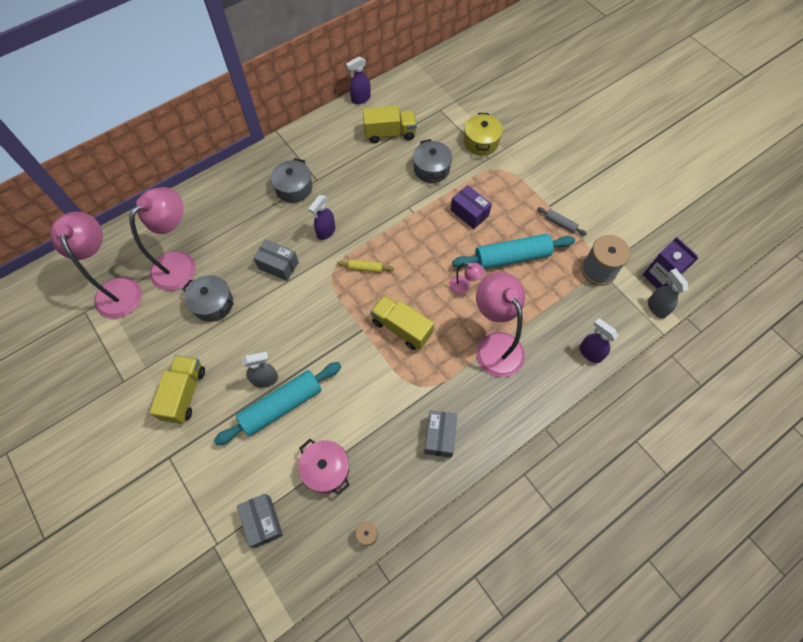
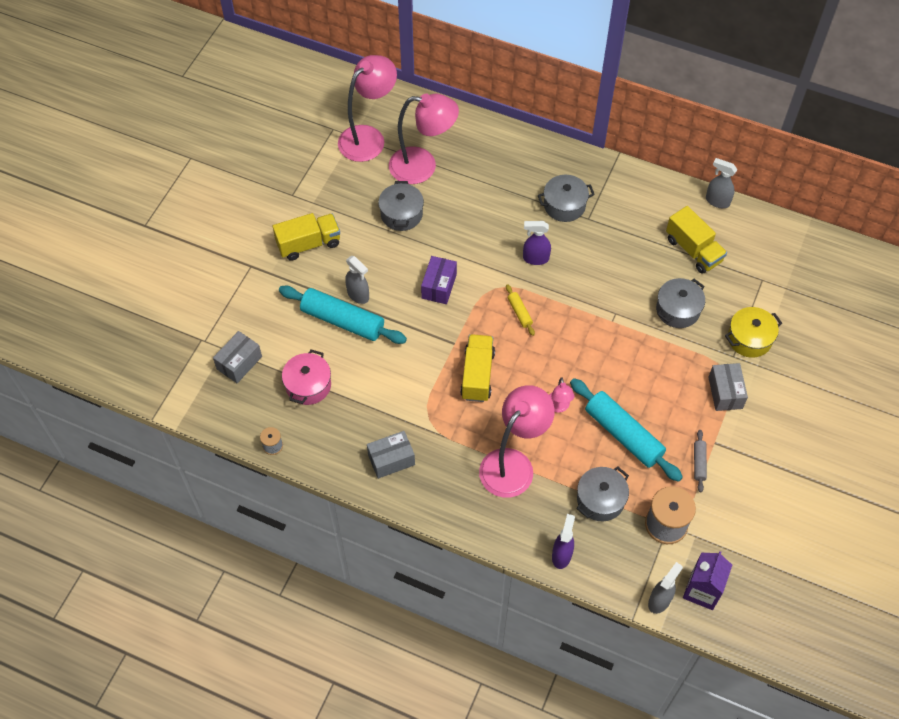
camera: 60 degrees right, 5 degrees down
(278, 265) = (473, 241): grey box -> grey box (725, 392)
(360, 99) = (717, 201): purple spray bottle -> grey spray bottle
(469, 213) = (649, 371): purple box -> purple box (439, 286)
(557, 301) = (600, 500): none -> grey pot

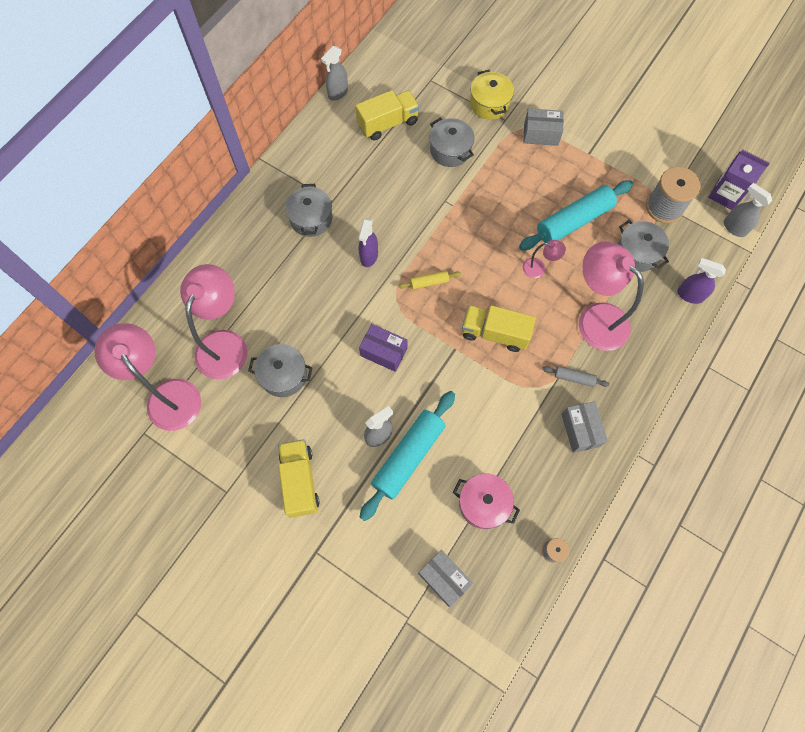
camera: 80 degrees left, 10 degrees up
(699, 463) = (607, 169): grey rolling pin -> grey rolling pin (574, 378)

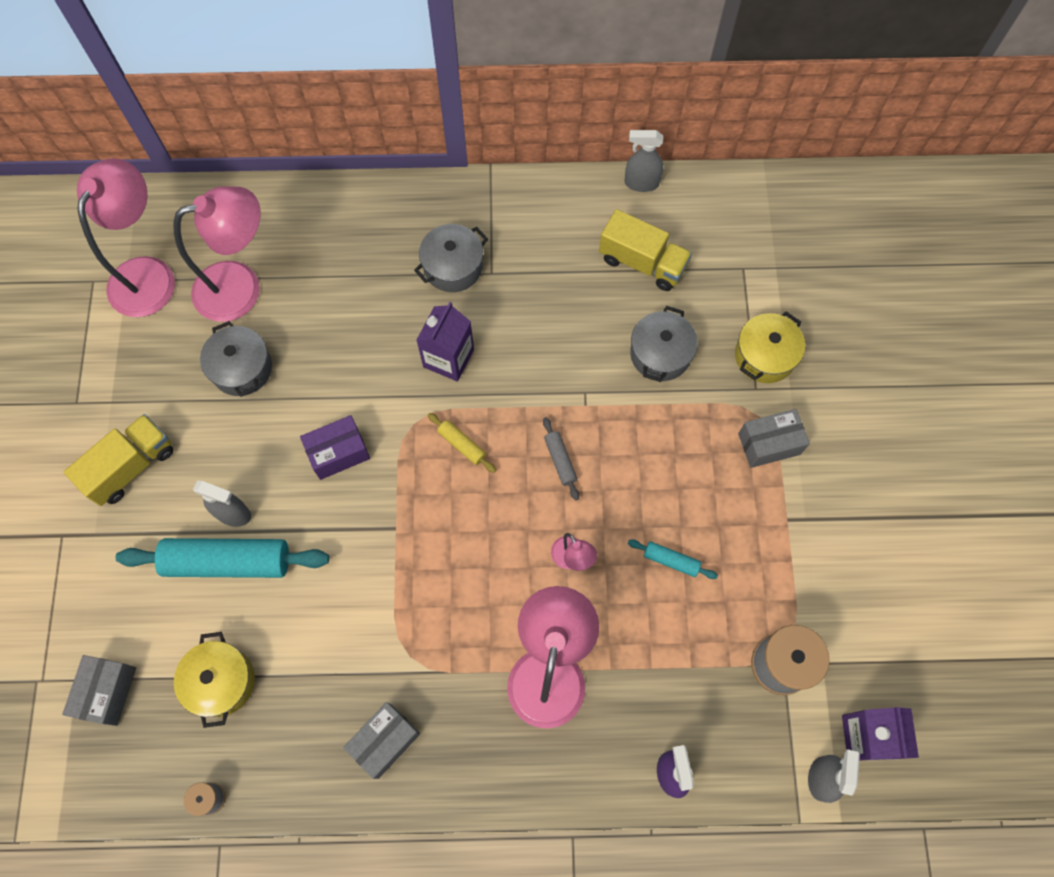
camera: 55 degrees right, 0 degrees up
(369, 256) = (448, 358): purple spray bottle -> purple carton
(384, 352) = (338, 453): purple box -> purple box turned 75 degrees clockwise
(483, 504) = (221, 681): pink pot -> yellow pot
(495, 333) = (446, 561): yellow truck -> none
(541, 134) = (769, 444): grey box -> grey box turned 75 degrees counterclockwise
(573, 221) = (671, 560): turquoise rolling pin -> turquoise rolling pin, size x0.45
(574, 378) = (449, 692): grey rolling pin -> grey rolling pin (560, 460)
(637, 253) = (684, 668): grey pot -> none

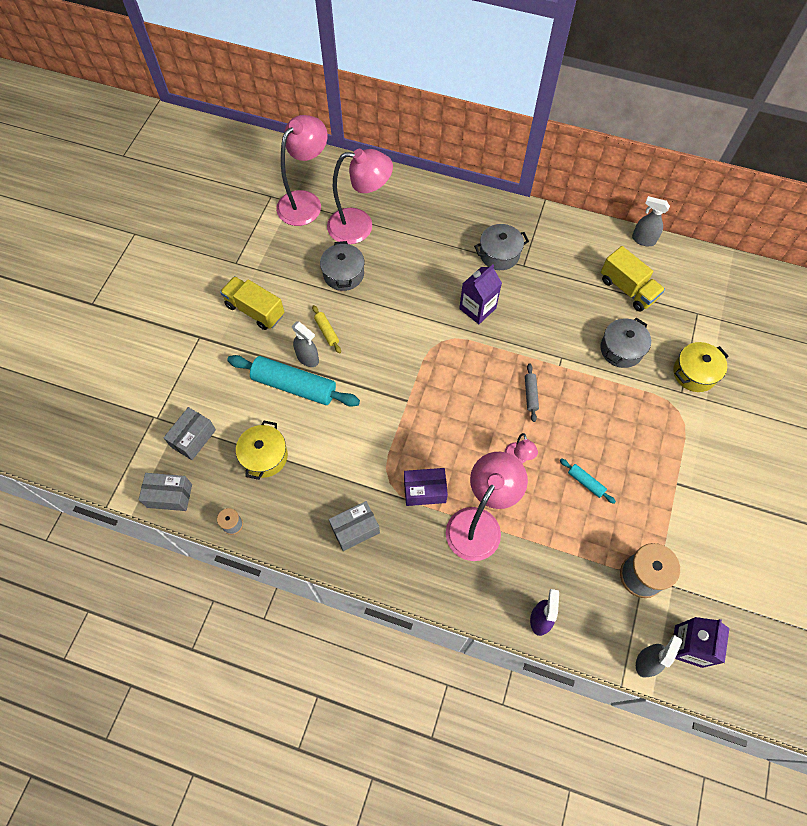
camera: 20 degrees right, 5 degrees down
(131, 467) = (255, 310): yellow truck -> yellow truck turned 120 degrees counterclockwise
(338, 453) = (386, 343): purple box -> purple box (425, 491)
(462, 445) = (468, 364): yellow rolling pin -> yellow rolling pin (327, 331)
(769, 444) = (679, 430): grey box -> grey box (169, 495)

